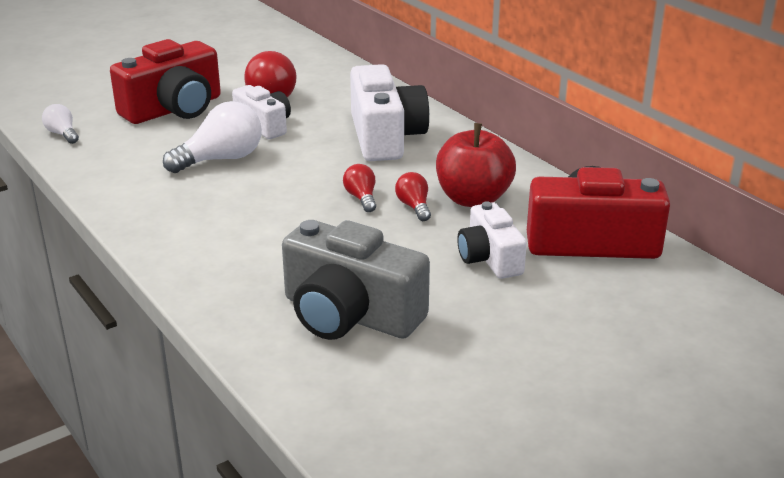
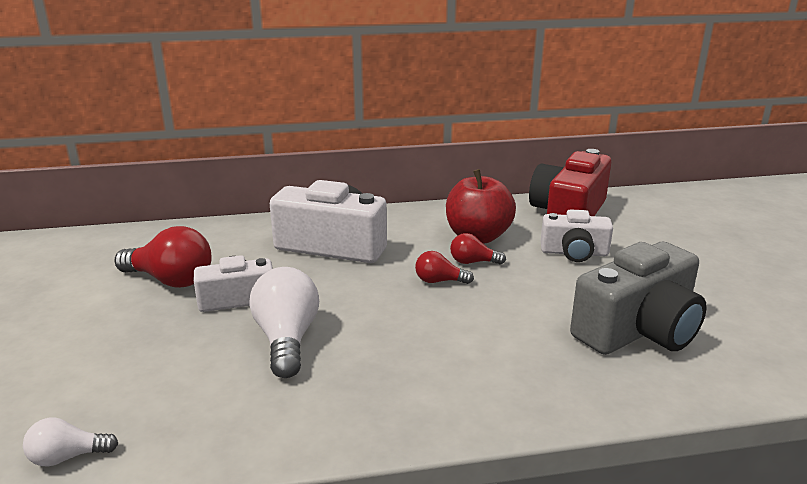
camera: 65 degrees left, 5 degrees down
(174, 109) = (117, 348): red camera -> none

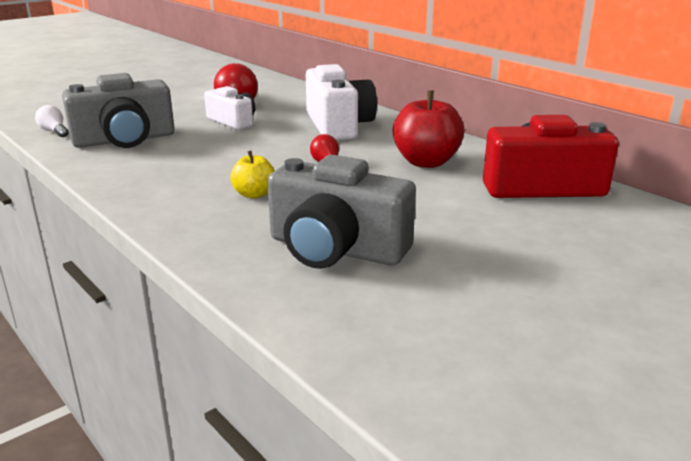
camera: 60 degrees right, 0 degrees up
(201, 393) = (124, 140): none -> grey camera
(287, 340) = (197, 143): white light bulb -> none
(473, 262) = (375, 169): red light bulb -> none
(484, 340) = (254, 194): none -> yellow apple
(574, 253) = (455, 202): white camera -> none

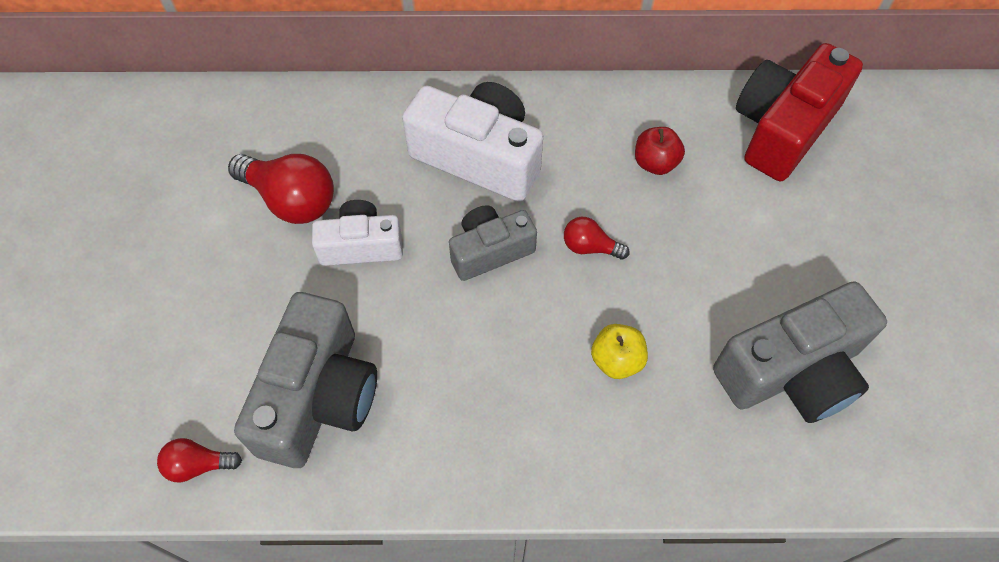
camera: 50 degrees left, 35 degrees up
(54, 132) = (198, 465): white light bulb -> red light bulb
(279, 145) = (490, 251): none -> grey camera
(426, 162) = (655, 163): red apple -> red apple, size x0.57

